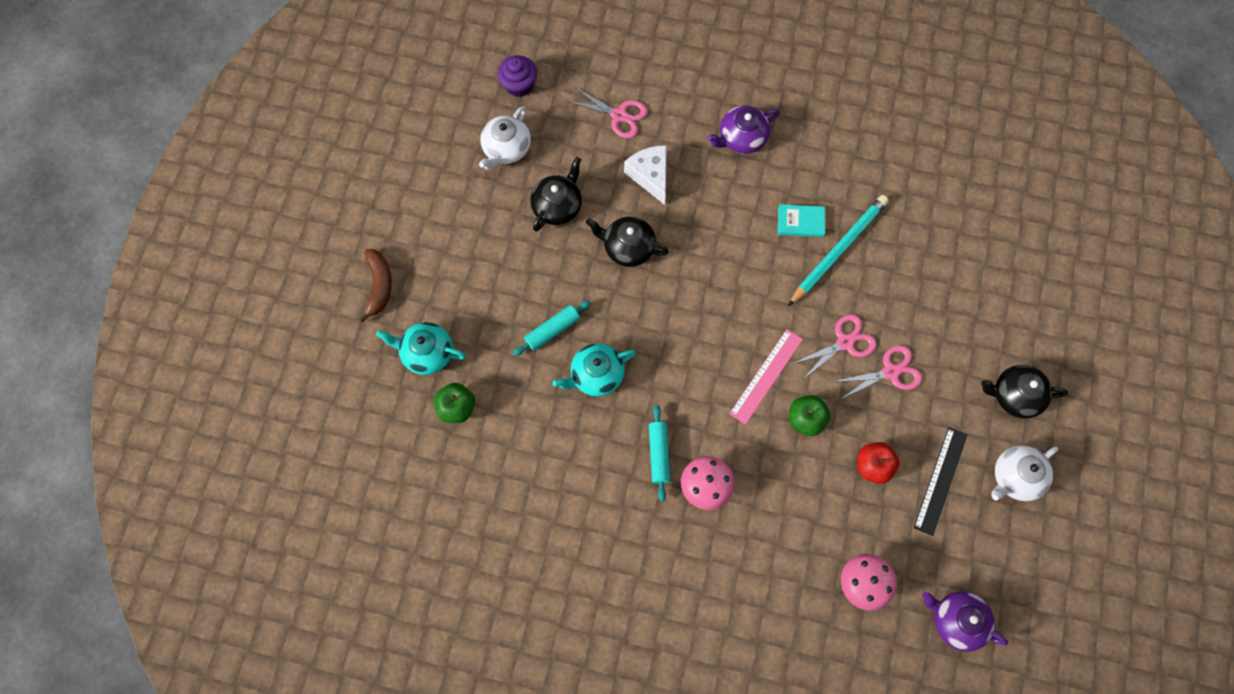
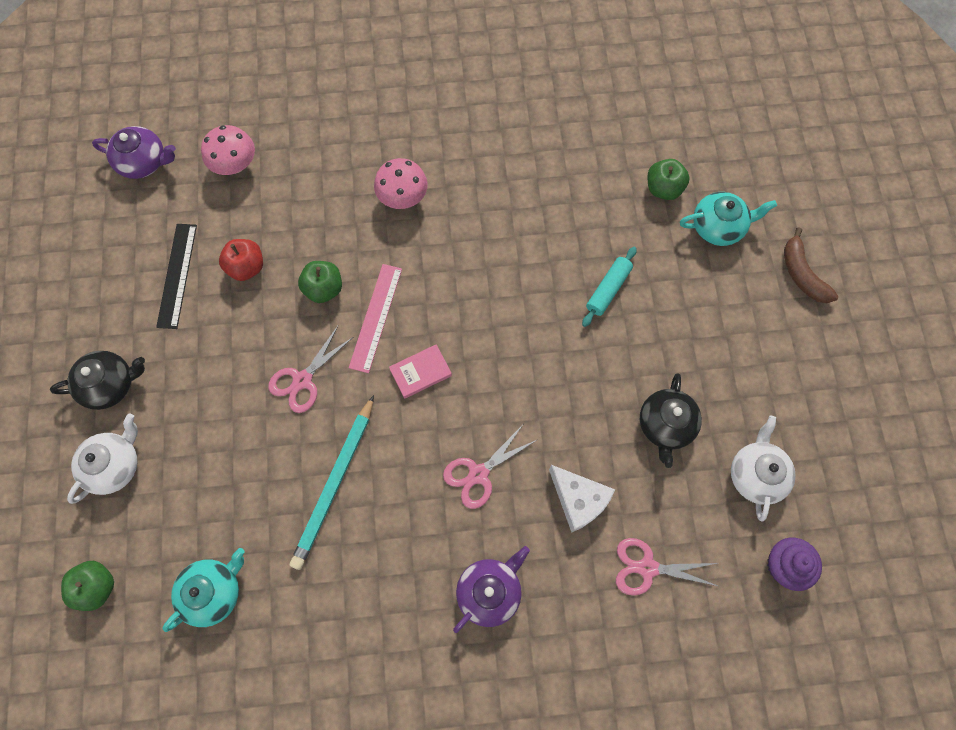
camera: 160 degrees right, 0 degrees up
(596, 375) = (545, 261): turquoise teapot -> turquoise teapot (213, 591)
(628, 247) = (568, 404): black teapot -> none
(659, 454) = (456, 210): turquoise rolling pin -> none
(741, 314) = (420, 372): none -> pink book
(800, 222) = (387, 504): turquoise book -> none
(891, 372) = (247, 365): pink scissors -> pink scissors (478, 474)
(1015, 477) = (101, 302): white teapot -> white teapot (114, 465)
(1041, 237) = (97, 587): none -> green apple

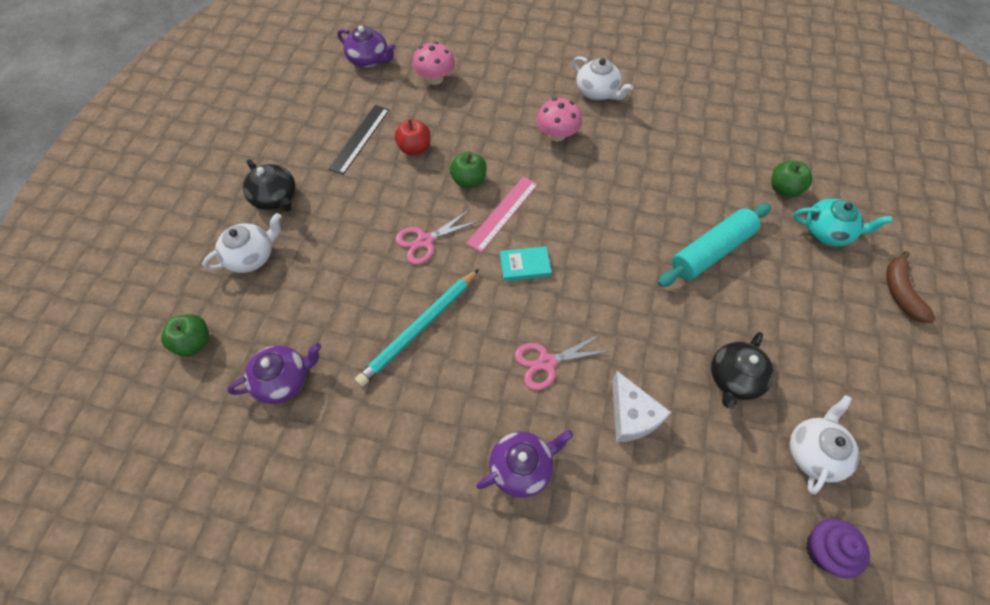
camera: 20 degrees right, 10 degrees down
(110, 384) = (275, 198): black teapot -> black teapot turned 45 degrees clockwise
(213, 591) = (283, 380): turquoise teapot -> purple teapot
(420, 372) = (525, 265): pink book -> turquoise book
(430, 124) = (597, 92): none -> white teapot
(608, 289) = (711, 251): turquoise rolling pin -> turquoise rolling pin, size x1.67
(647, 568) = (680, 501): pink scissors -> none

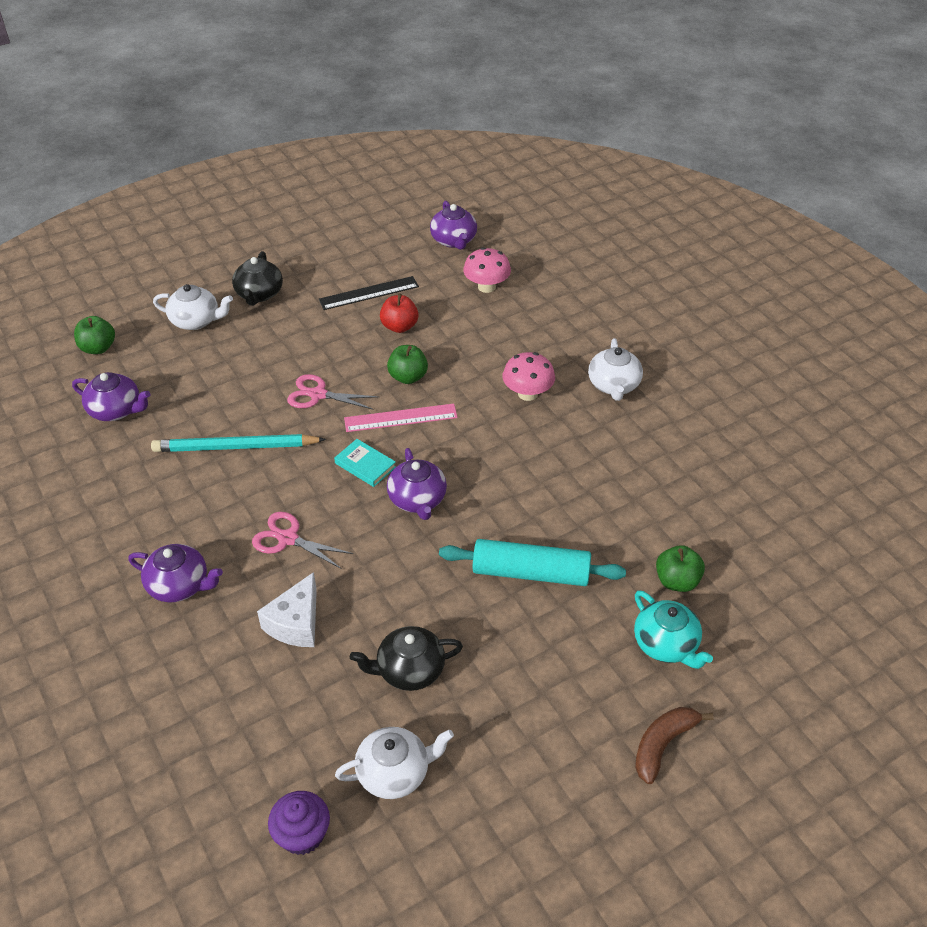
camera: 45 degrees right, 15 degrees down
(588, 261) = (417, 500): none -> purple teapot

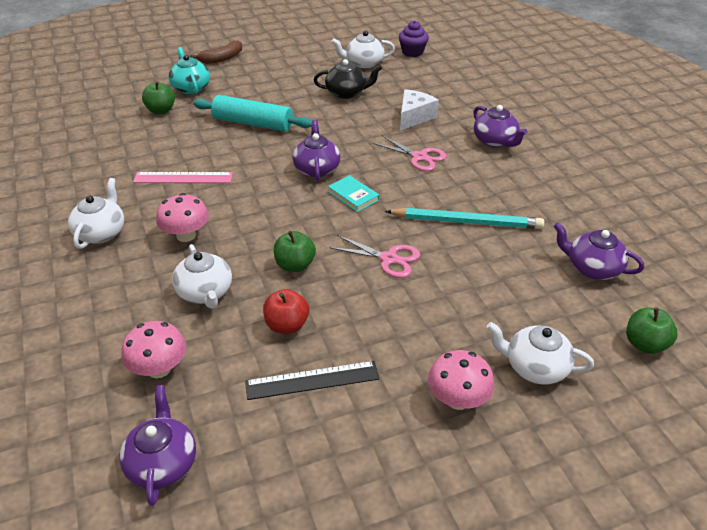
camera: 170 degrees left, 5 degrees down
(180, 585) = (495, 141): purple teapot -> purple teapot turned 150 degrees counterclockwise
(259, 294) = (457, 399): black teapot -> pink mushroom
(400, 418) = (313, 228): pink ruler -> pink ruler (183, 178)
(480, 343) = (205, 293): none -> white teapot

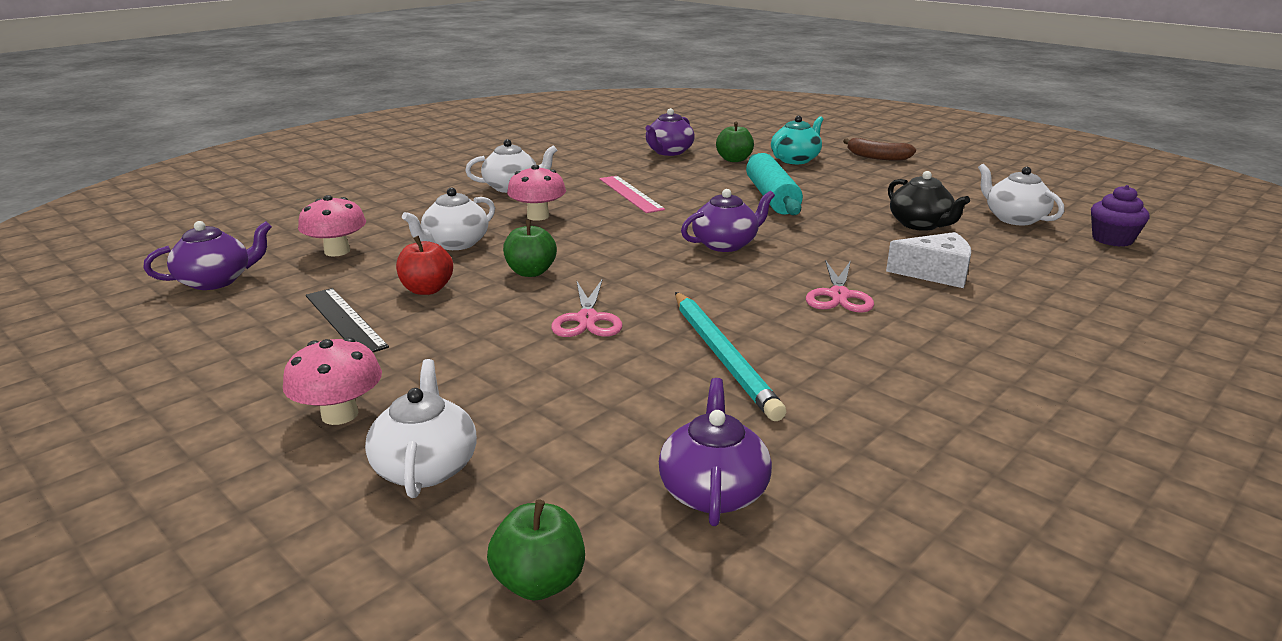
camera: 65 degrees right, 15 degrees down
(353, 196) = (695, 274): turquoise book -> none
(495, 141) = (971, 342): purple teapot -> purple teapot (669, 152)

